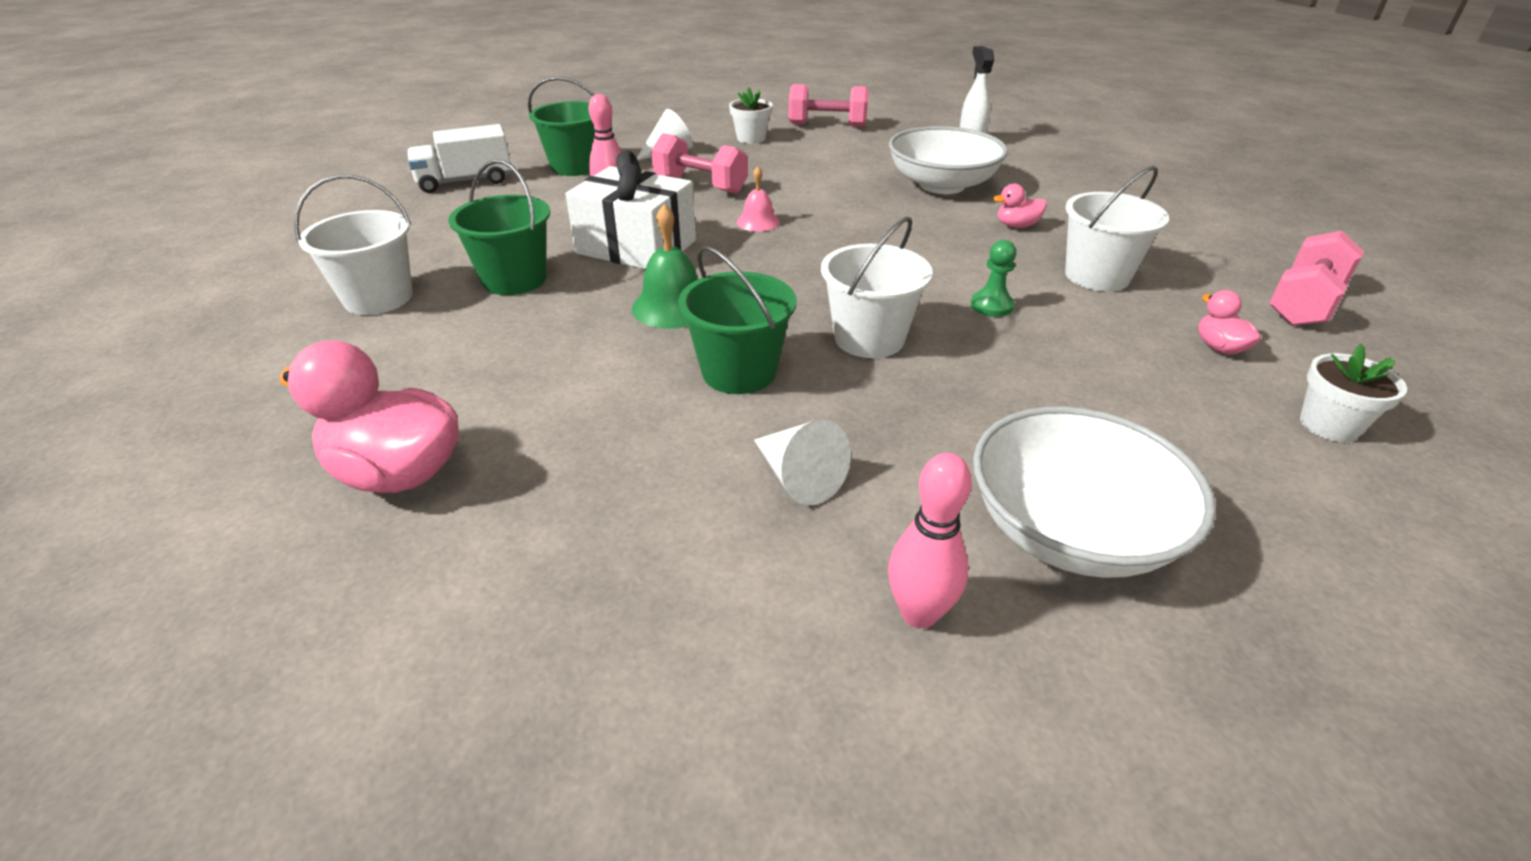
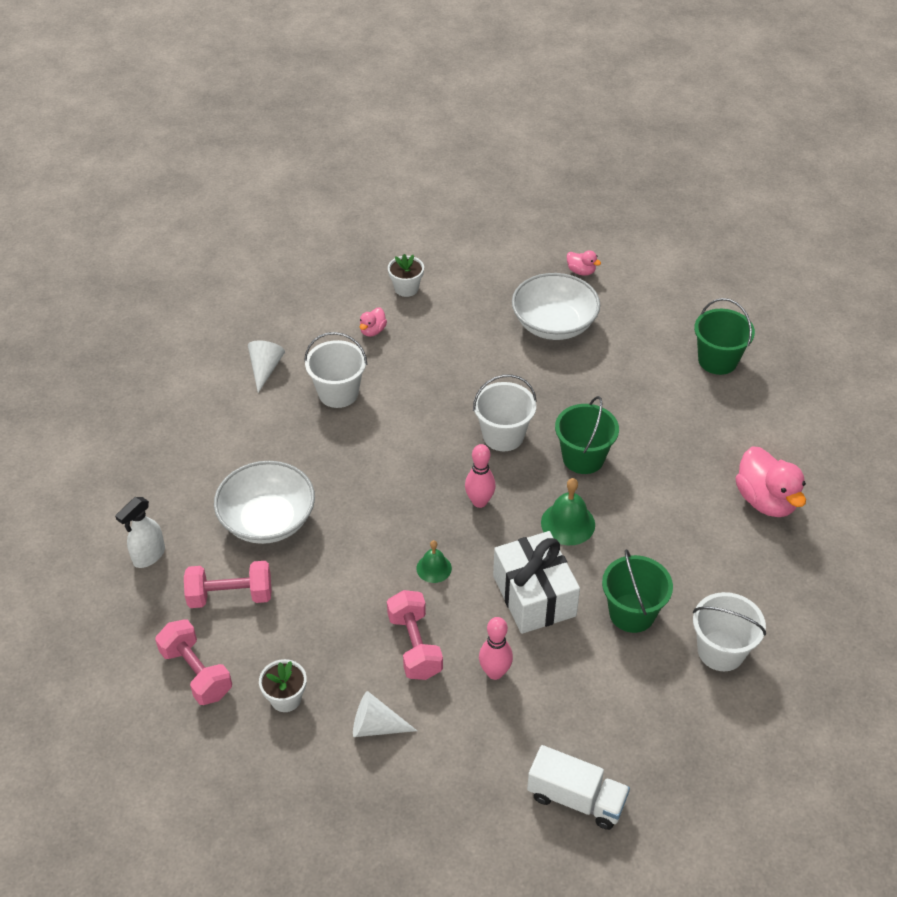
camera: 135 degrees left, 10 degrees up
(575, 167) = (471, 757): green bucket -> green bucket (717, 360)
(758, 222) = (434, 568): pink bell -> green bell
(798, 477) = (617, 397): white cone -> white cone (265, 369)
(919, 613) = (632, 337): pink bowling pin -> pink bowling pin (479, 502)
(991, 306) = (419, 413): green pawn -> none
(1016, 226) = (301, 452): pink duck -> pink duck (581, 271)
(1304, 304) = (290, 319): pink dumbbell -> pink dumbbell (230, 596)

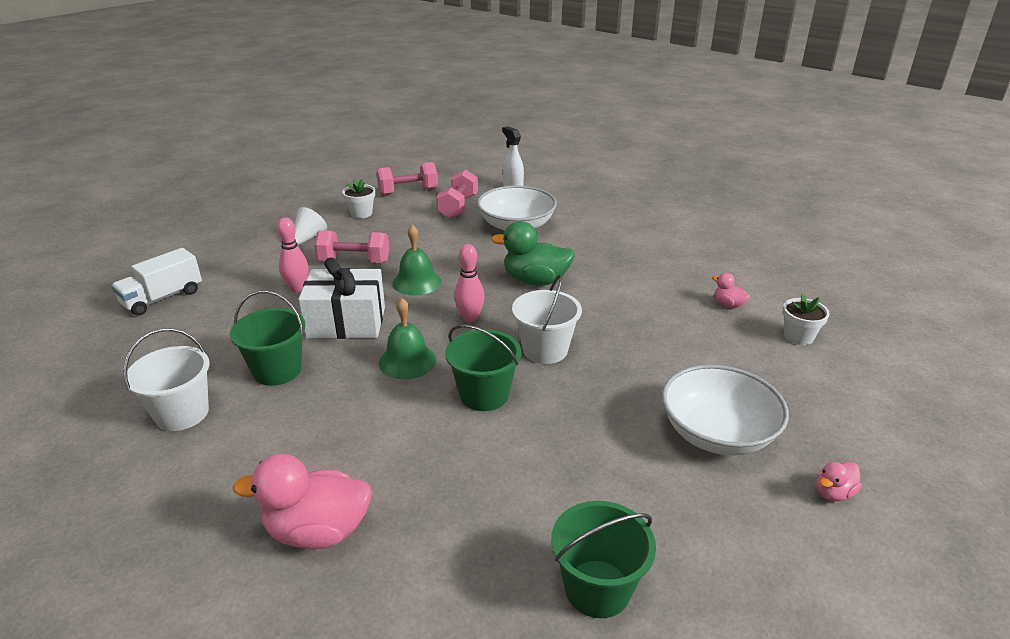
camera: 110 degrees right, 15 degrees down
(265, 369) = (687, 246): white cone -> none
(338, 393) = (644, 273): white bucket -> none
(388, 471) = (535, 281): none -> green duck
(434, 568) = (416, 282): green bell -> green bell, size x1.58

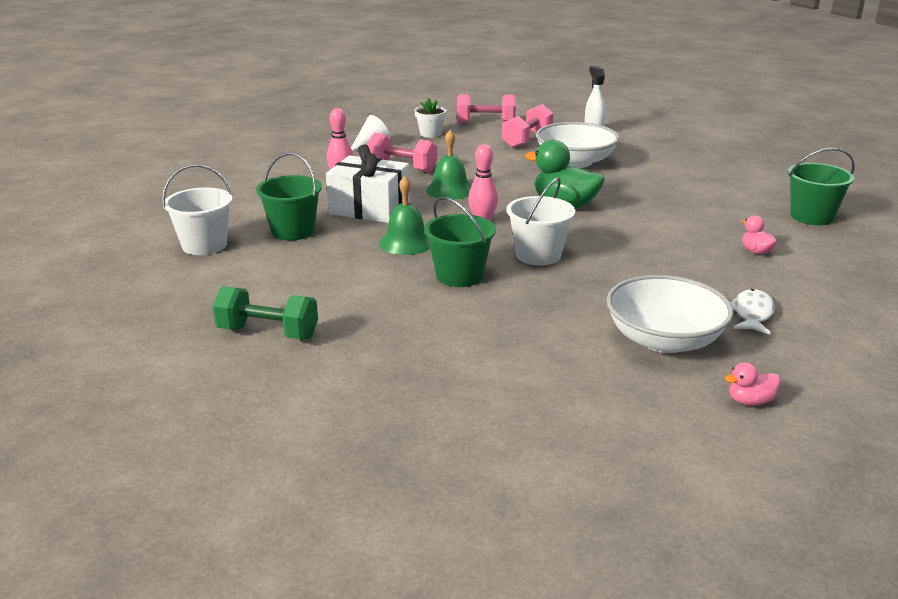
camera: 20 degrees right, 5 degrees down
(162, 298) = (227, 170): white truck -> none
(318, 531) = (268, 333): pink duck -> green dumbbell
(597, 588) = (472, 412): green bucket -> green bucket (811, 216)
(769, 381) = (752, 314): none -> white fish
(798, 336) = (814, 287): white flower pot -> none

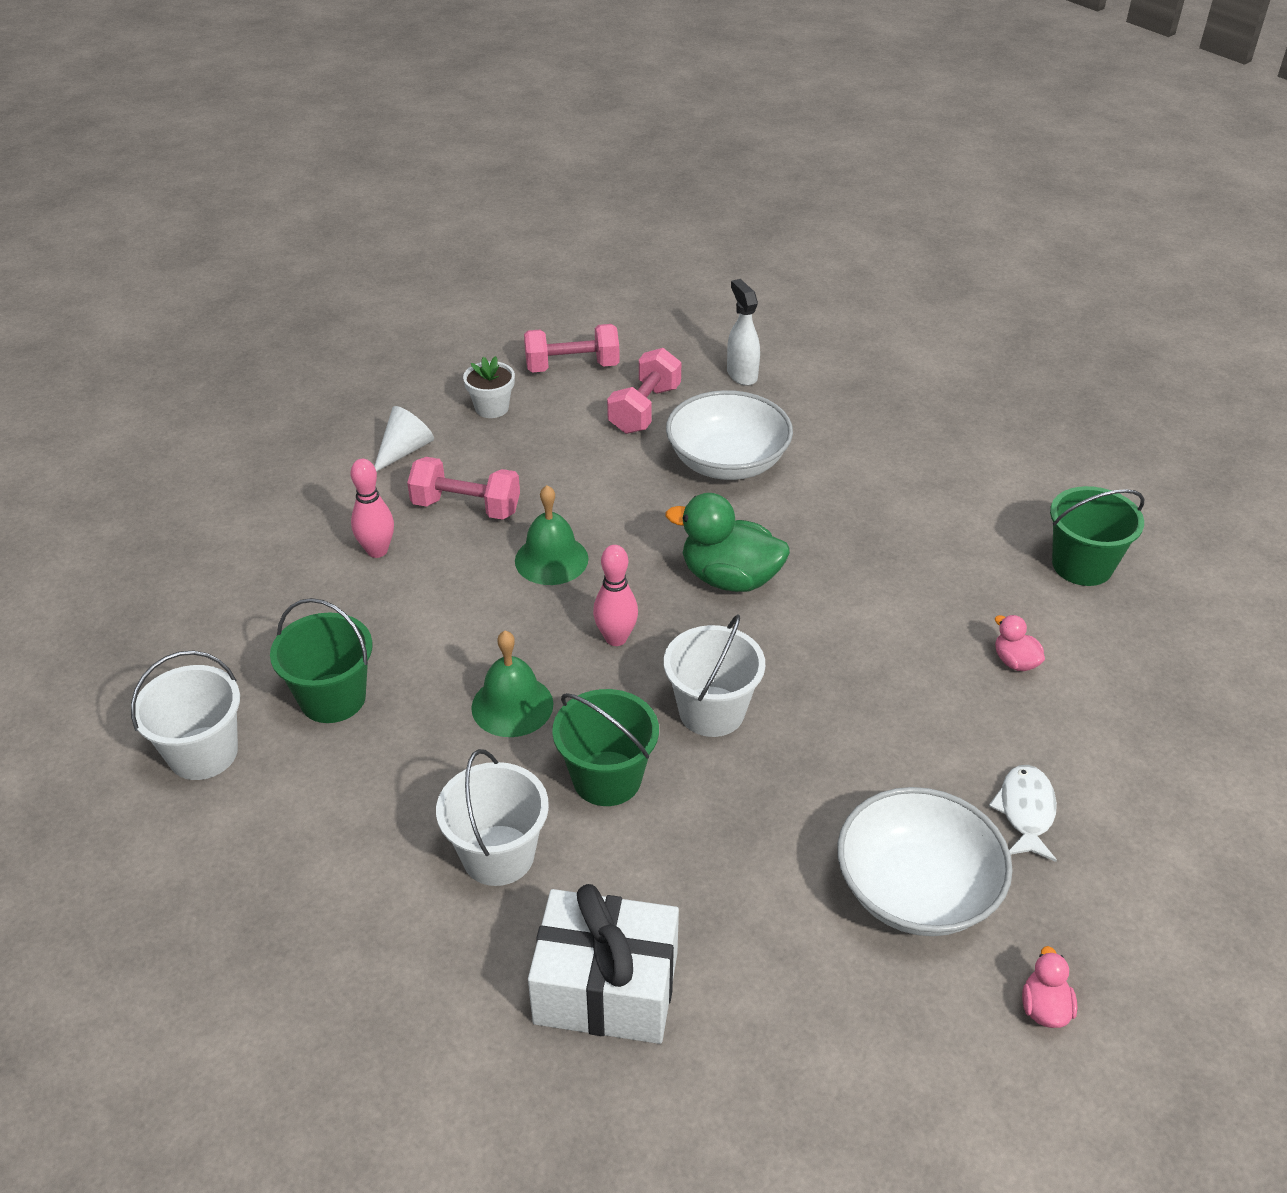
camera: 10 degrees left, 15 degrees up
(268, 333) = (355, 958): green dumbbell -> none
(369, 209) = (438, 624): white gift -> white gift (606, 988)
(377, 300) = (498, 855): none -> white bucket
(750, 401) = (1044, 1008): pink duck -> pink duck turned 120 degrees clockwise

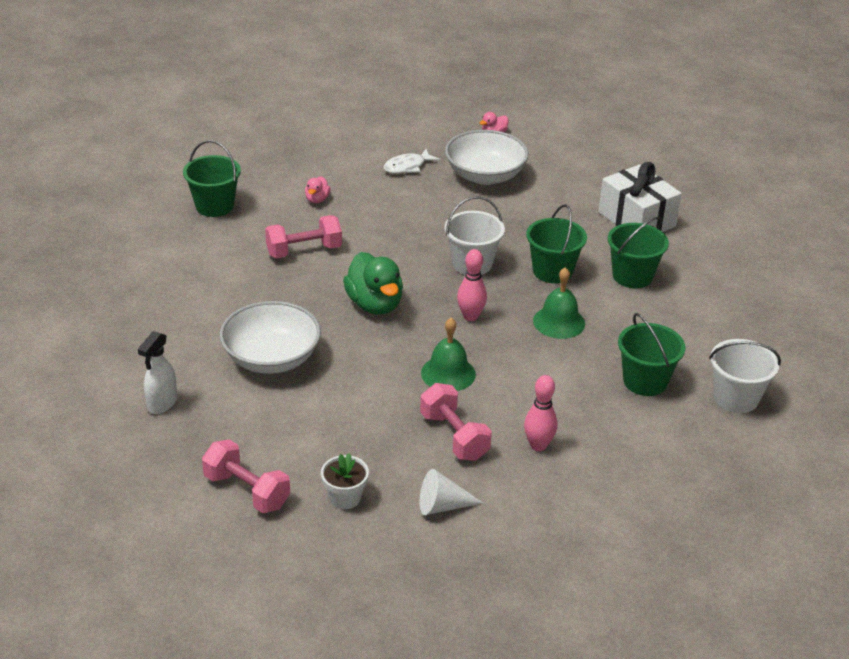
camera: 135 degrees left, 5 degrees down
(498, 855) = (632, 276): white bucket -> green bucket
(644, 409) = (257, 424): pink dumbbell -> pink dumbbell (304, 251)

